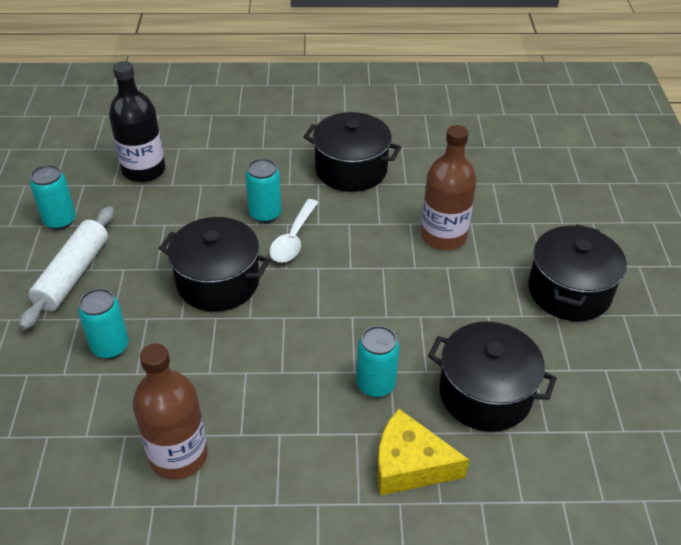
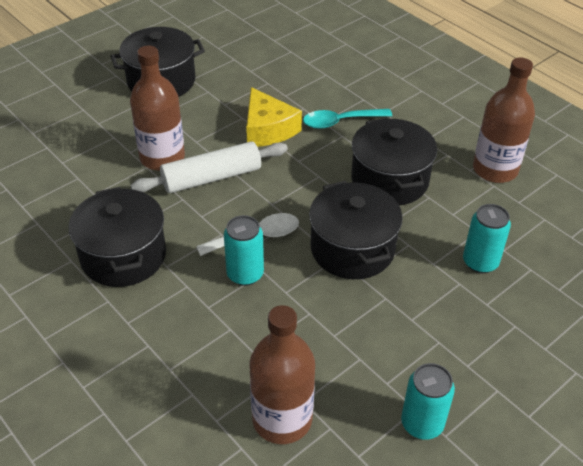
camera: 130 degrees left, 0 degrees up
(73, 274) = (458, 348): white rolling pin -> white rolling pin (211, 177)
(144, 170) = (282, 419): black bottle -> brown bottle
(376, 384) = (340, 122): turquoise can -> turquoise spoon
(410, 464) = (375, 84): yellow cheese -> yellow cheese (267, 129)
(485, 394) = (292, 80): black pot -> black pot (389, 180)

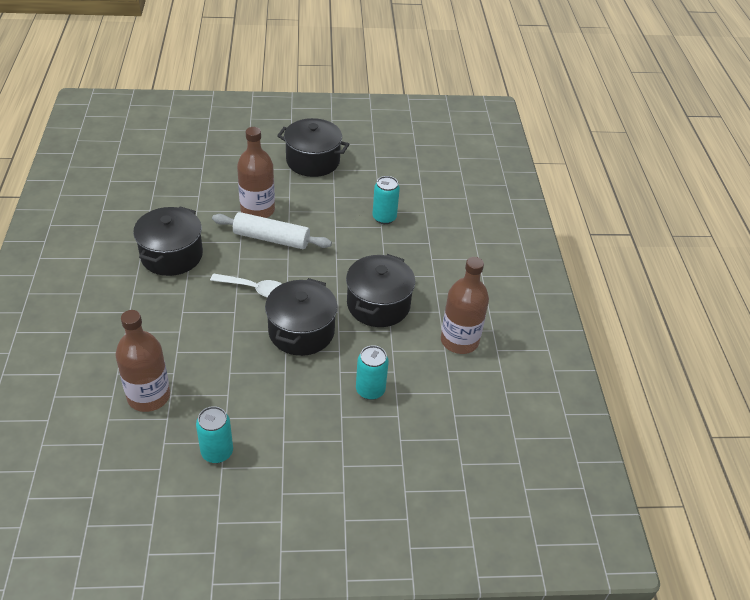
camera: 35 degrees right, 0 degrees up
(245, 274) = (223, 306): turquoise can -> turquoise can (384, 218)
(267, 129) = (341, 228): yellow cheese -> none
(340, 122) = (394, 249): turquoise spoon -> none

